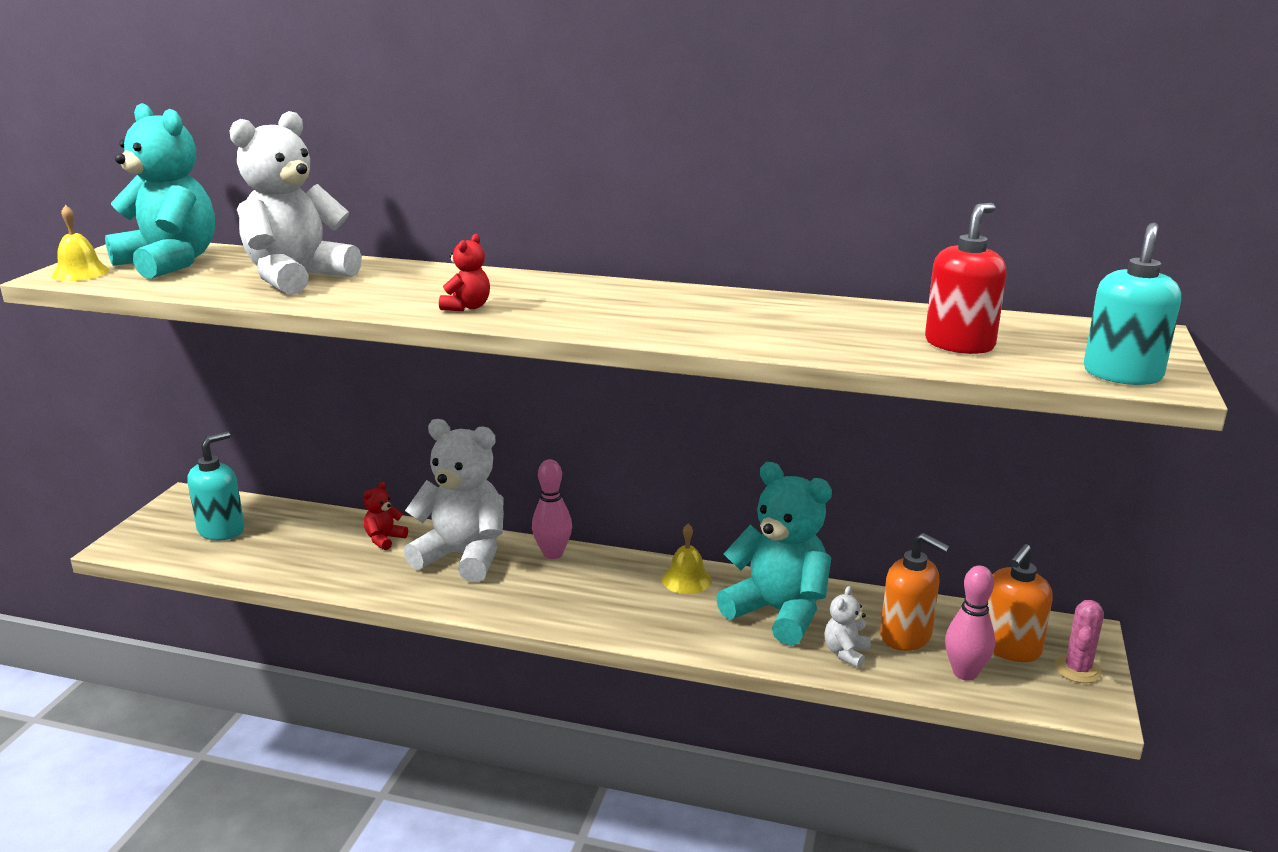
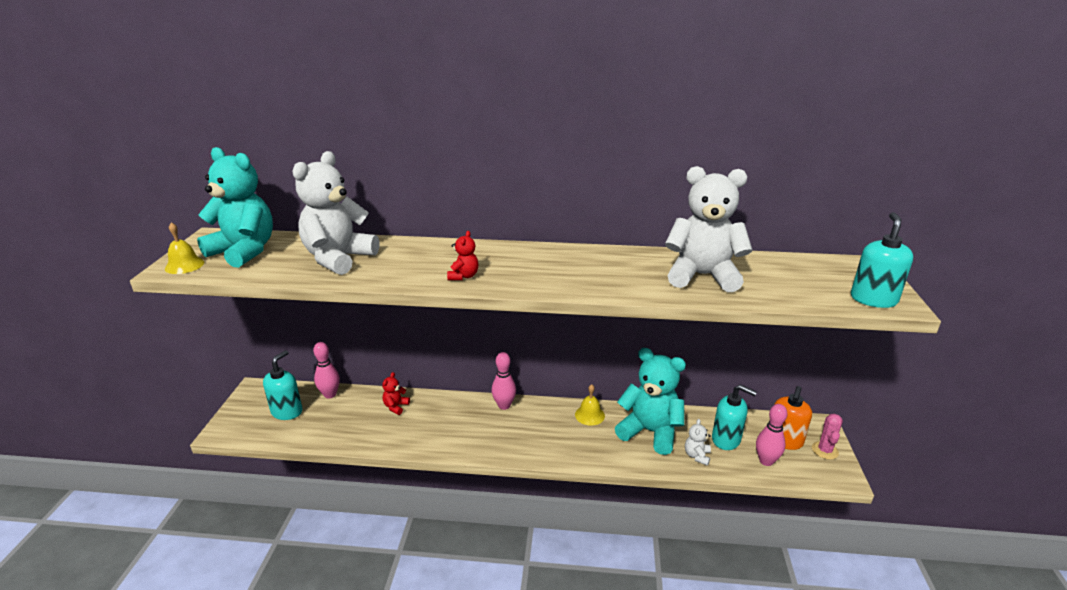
camera: 10 degrees left, 5 degrees up
(292, 515) = (330, 394): none -> pink bowling pin
(463, 556) = (450, 414): white teddy bear -> white teddy bear (702, 276)
(906, 636) = (726, 439): orange soap dispenser -> turquoise soap dispenser
(959, 344) = (772, 283): red soap dispenser -> none

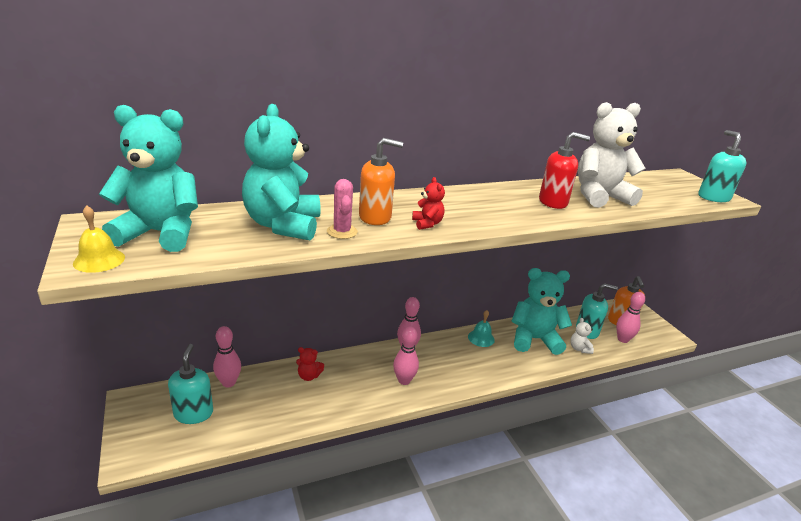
camera: 30 degrees left, 0 degrees up
(338, 258) = (283, 225): white teddy bear -> turquoise teddy bear
(396, 406) = (309, 376): red teddy bear -> red teddy bear turned 75 degrees counterclockwise
(424, 263) = (375, 217): none -> orange soap dispenser
(475, 434) = (404, 380): none -> pink bowling pin
(589, 415) = (481, 338): yellow bell -> turquoise bell
(632, 274) = (553, 202): none -> red soap dispenser
(824, 450) = (648, 322): pink cactus -> pink cactus (342, 232)

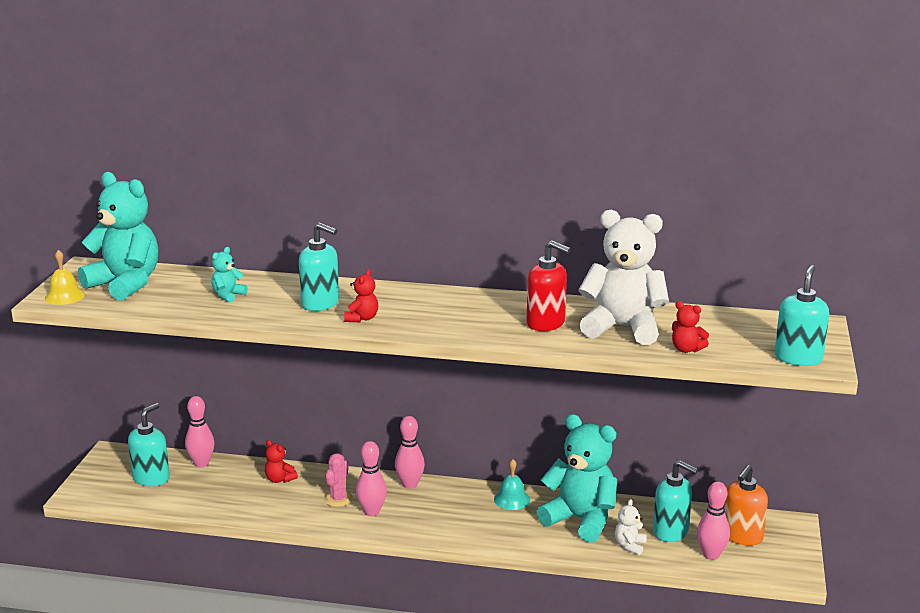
camera: 35 degrees right, 5 degrees down
(283, 225) = (228, 295): turquoise teddy bear -> turquoise teddy bear, size x0.43
(342, 232) = (270, 310): pink cactus -> pink cactus (338, 499)
(375, 217) = (320, 303): orange soap dispenser -> turquoise soap dispenser
(656, 204) = (686, 349): none -> red teddy bear

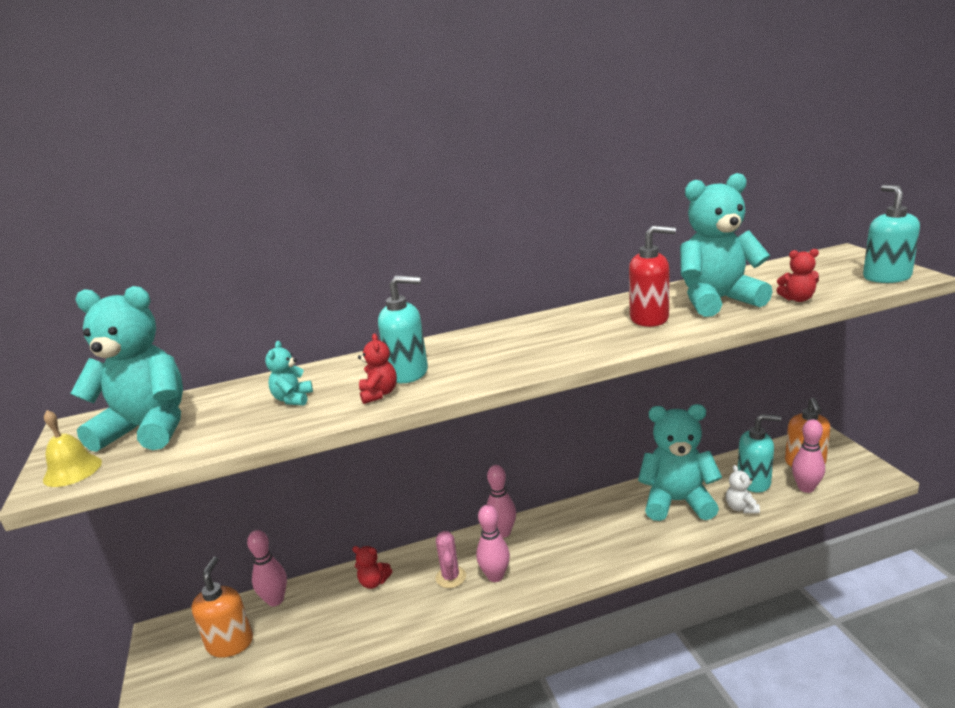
camera: 25 degrees left, 0 degrees up
(151, 478) = (230, 643): turquoise soap dispenser -> orange soap dispenser
(362, 318) = (472, 372): red teddy bear -> red teddy bear (379, 394)
(512, 499) = (603, 508): turquoise bell -> none
(623, 328) = (717, 301): white teddy bear -> turquoise teddy bear

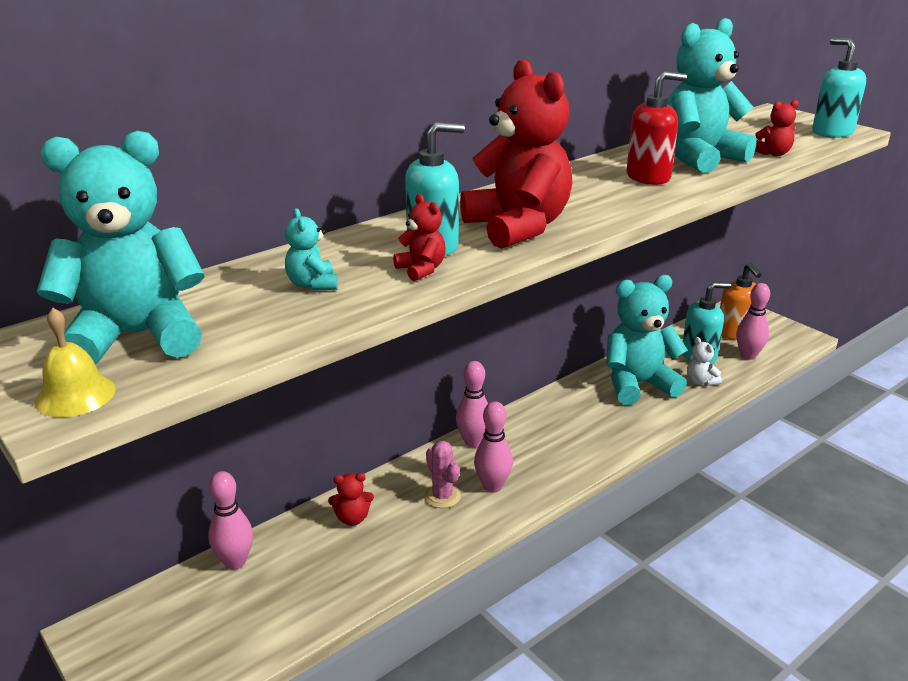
camera: 25 degrees left, 5 degrees up
(230, 643) = (206, 621): orange soap dispenser -> none
(489, 361) = (518, 227): none -> red teddy bear

